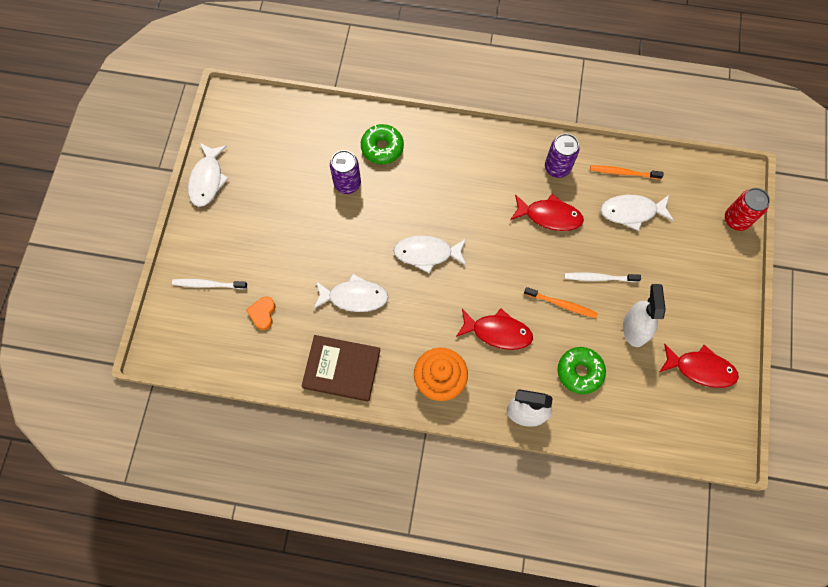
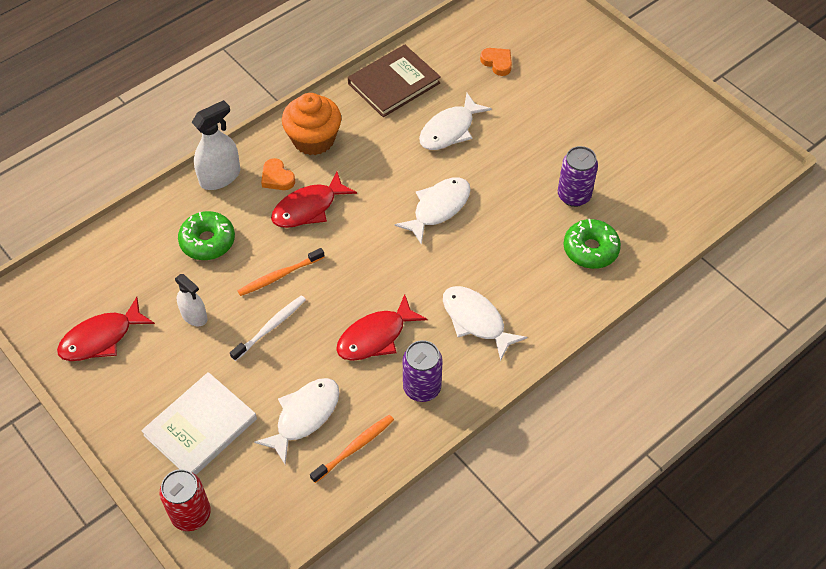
camera: 130 degrees right, 15 degrees down
(207, 180) = (674, 98): white fish -> white fish (476, 320)
(208, 284) = (561, 44): white toothbrush -> none
(492, 374) = (277, 178): none -> orange heart
(634, 328) = (194, 316): white spray bottle -> white spray bottle, size x0.65
(691, 259) = (200, 427): none -> white book

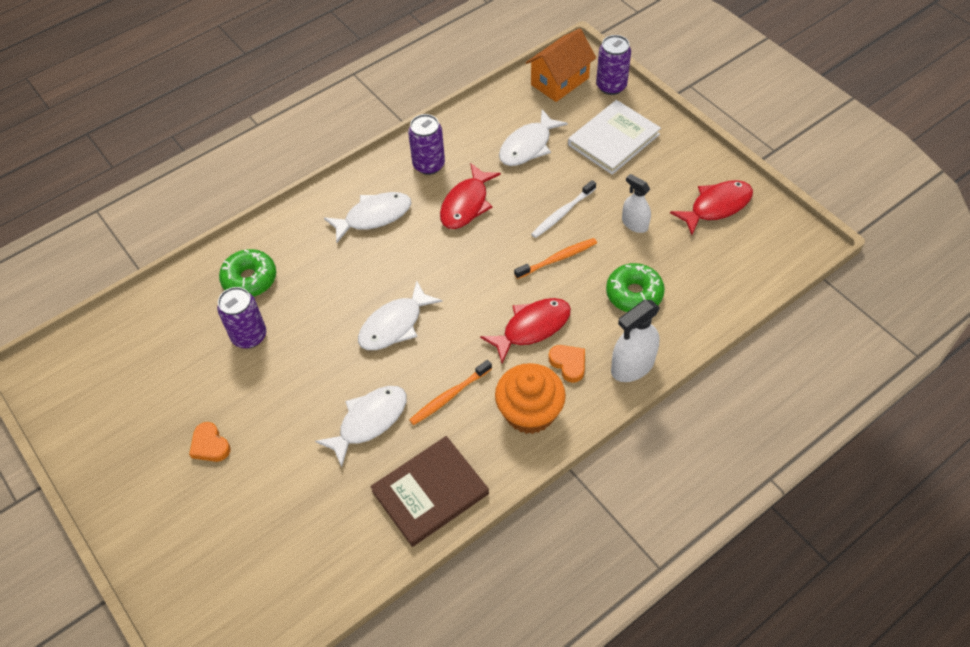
camera: 175 degrees left, 0 degrees up
(191, 514) = (611, 86): red can -> purple can
(258, 522) = (560, 81): none -> orange house
(355, 447) = (486, 125): orange toothbrush -> orange toothbrush (449, 396)
(375, 337) = (466, 204): red fish -> red fish turned 150 degrees clockwise
(476, 320) = (374, 216): white fish -> white fish turned 75 degrees counterclockwise
(497, 63) = (293, 522): orange heart -> orange heart (210, 445)

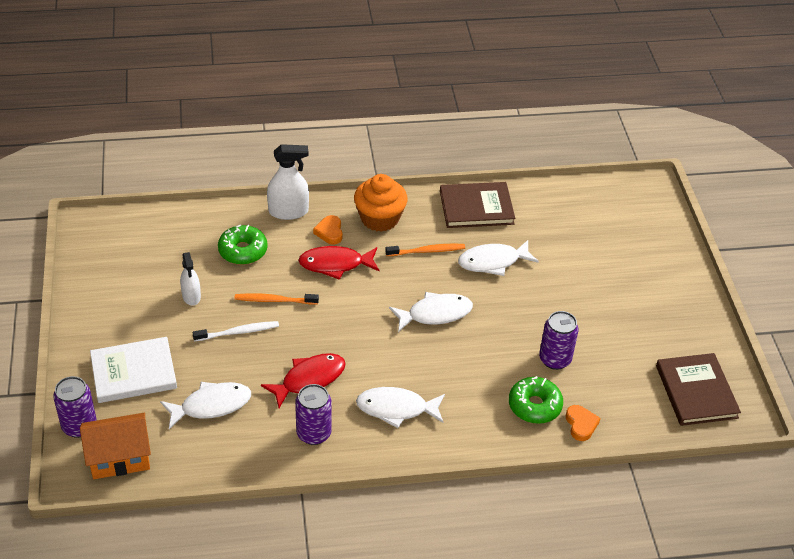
camera: 155 degrees left, 10 degrees down
(90, 373) = (696, 392): none -> brown book
(210, 445) = (615, 298): orange heart -> orange heart (581, 424)
(716, 206) = (116, 278): red fish -> none

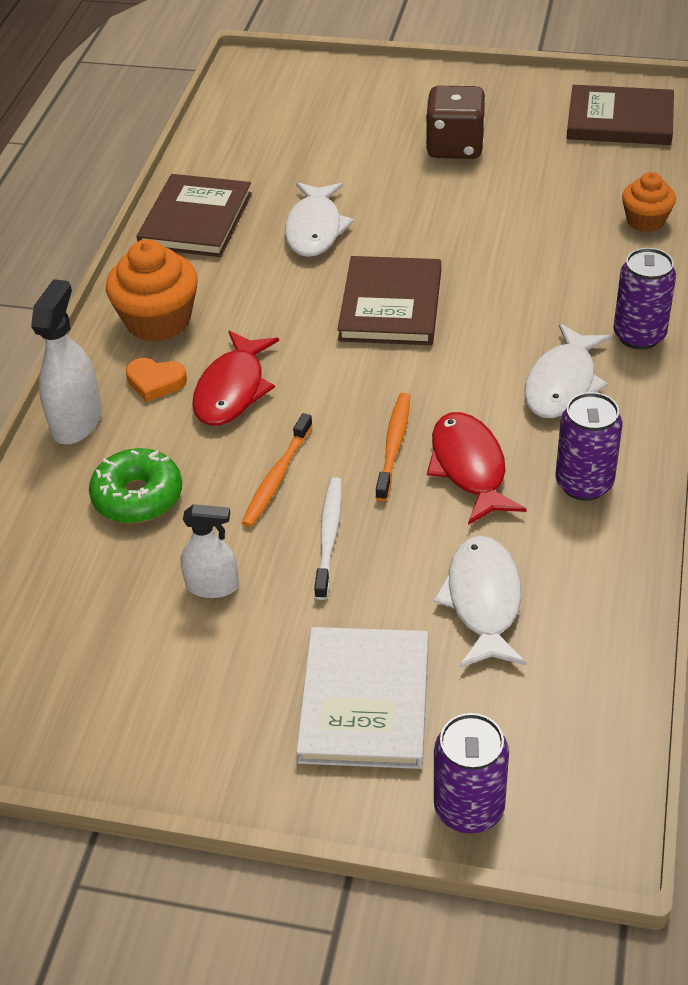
camera: 65 degrees left, 0 degrees up
(119, 458) = (564, 754): orange house -> none
(427, 251) = (258, 286): orange toothbrush -> orange toothbrush (394, 445)
(435, 314) = (390, 305): white fish -> brown book
(534, 406) = (600, 252): green donut -> none
(555, 359) = (524, 216): purple can -> purple can (639, 336)
(581, 424) = (645, 221): orange heart -> orange cupcake
(614, 309) = (455, 147): none -> brown dice

